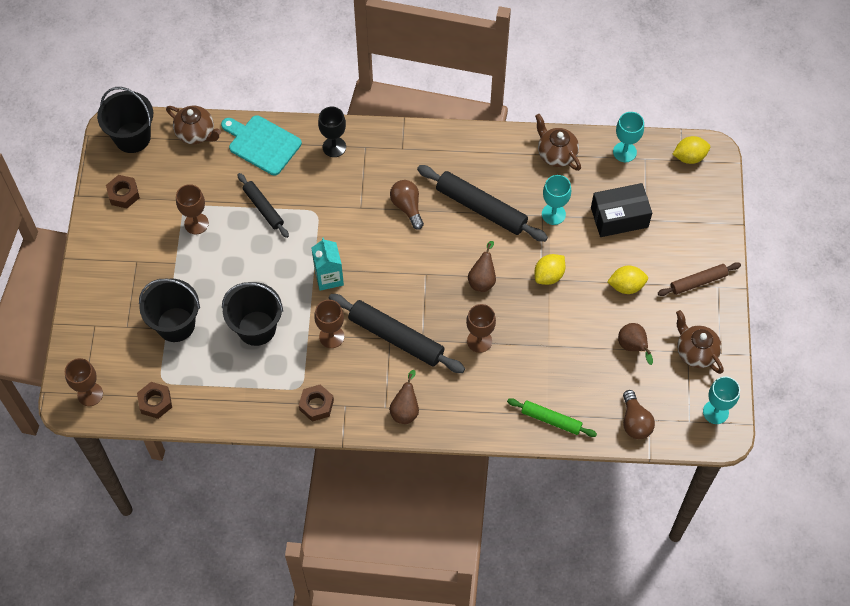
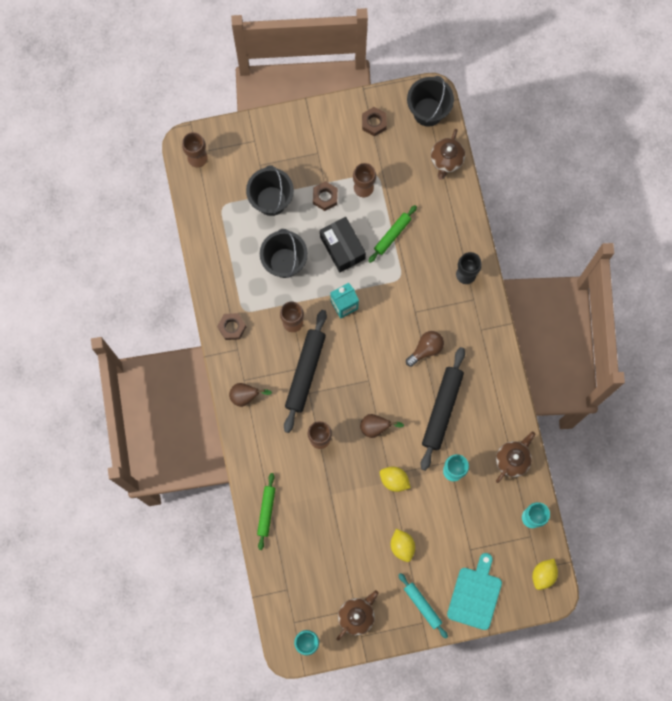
camera: 75 degrees right, 15 degrees up
(155, 402) = (203, 207): brown nut -> brown nut (325, 197)
(262, 144) = (452, 215): turquoise cutting board -> turquoise cutting board (475, 595)
(263, 208) = (392, 235): black rolling pin -> green rolling pin
(619, 217) = (465, 526): black box -> black box (342, 248)
(633, 347) = (347, 563): brown pear -> none
(635, 422) = (282, 578): brown light bulb -> none
(689, 157) = (543, 574): yellow lemon -> yellow lemon turned 60 degrees clockwise
(698, 282) = (422, 605): brown rolling pin -> turquoise rolling pin

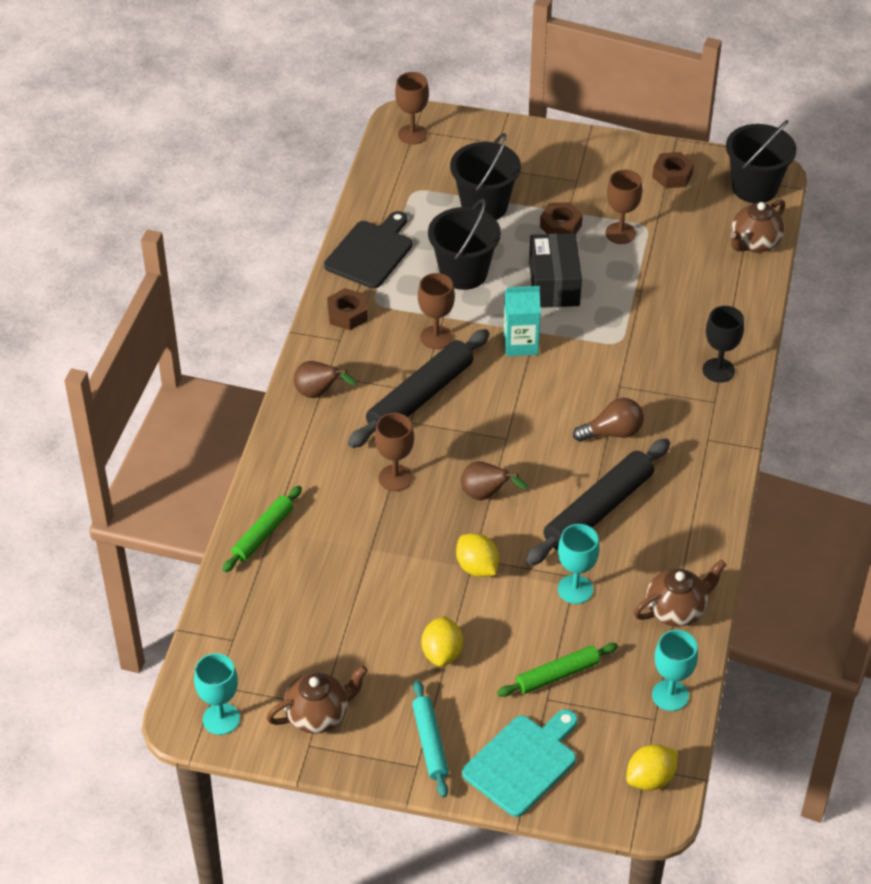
camera: 25 degrees right, 30 degrees down
(221, 271) = (371, 252): none -> black cutting board
(392, 235) = (633, 294): green rolling pin -> green rolling pin (557, 675)

